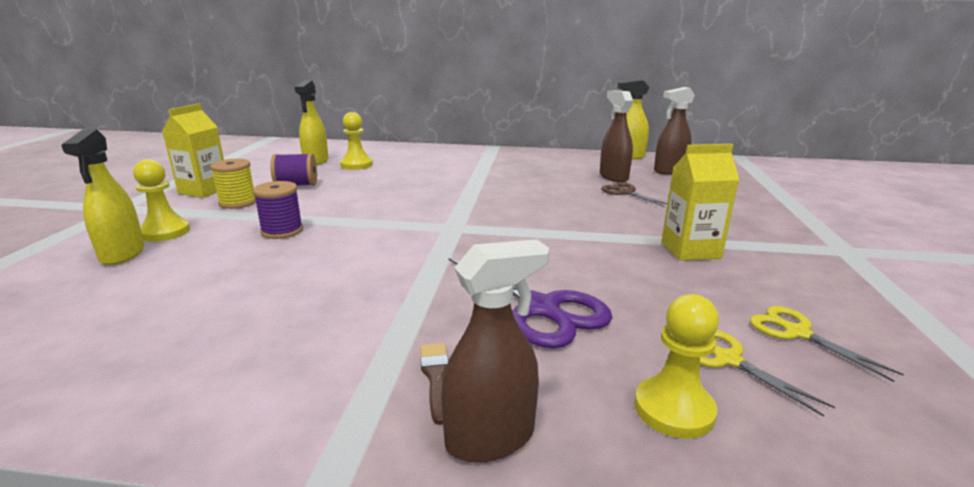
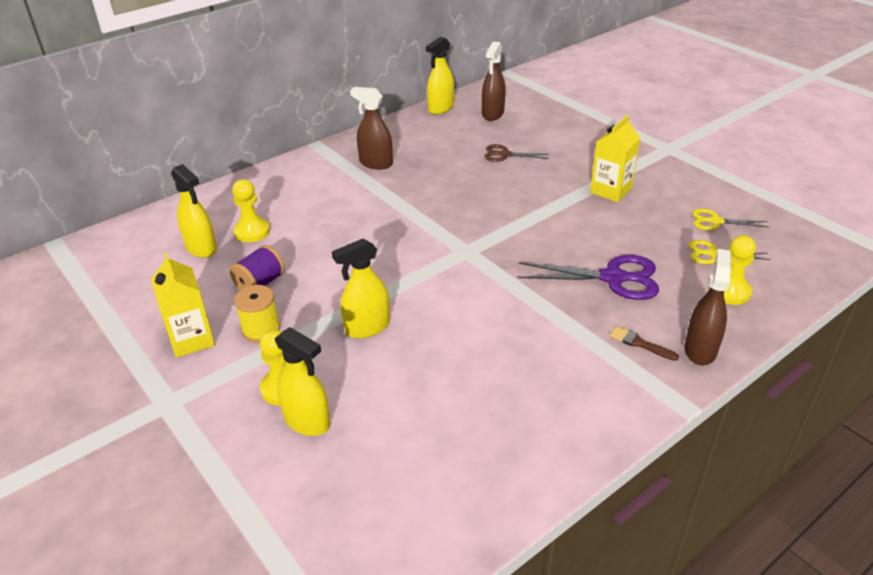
camera: 45 degrees left, 15 degrees up
(282, 231) = (367, 327): purple spool -> yellow spray bottle
(613, 177) = (470, 140): brown spray bottle -> brown spray bottle (375, 163)

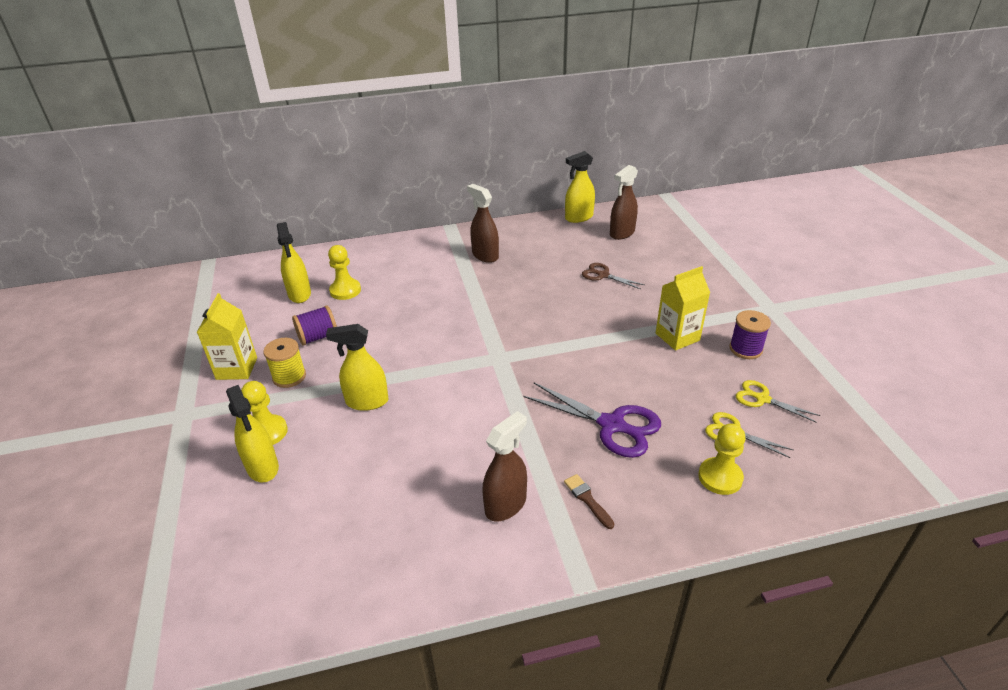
camera: 25 degrees right, 0 degrees up
(673, 186) = (745, 349): none -> purple spool
(700, 350) = (642, 527): brown spray bottle -> brown spray bottle (506, 505)

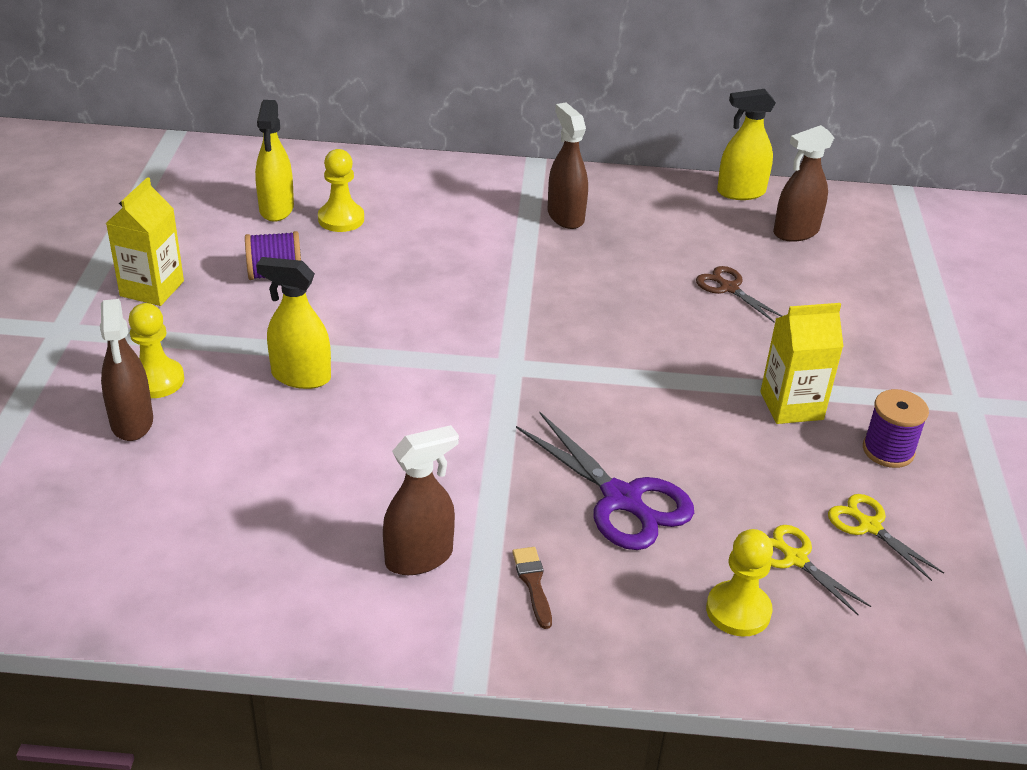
camera: 15 degrees right, 0 degrees up
(262, 467) = (132, 422): yellow spray bottle -> brown spray bottle
(289, 377) = (214, 317): yellow spool -> none

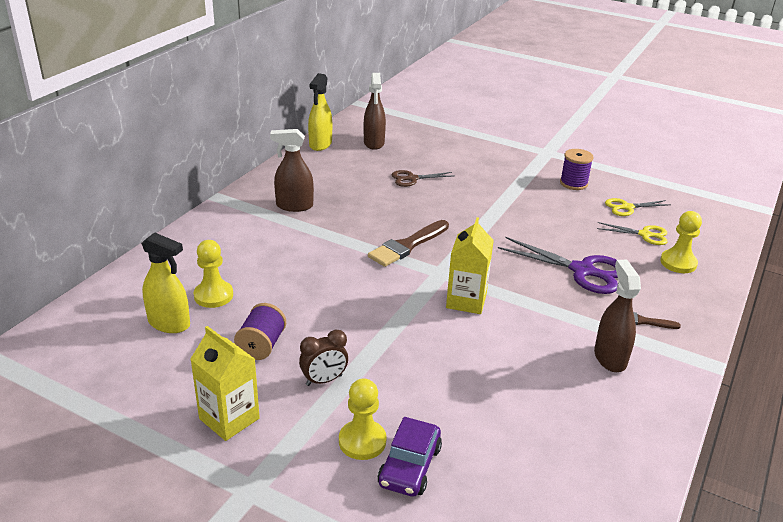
camera: 65 degrees left, 5 degrees down
(132, 422) = (410, 466): brown spray bottle -> purple car
(240, 330) = (324, 380): none -> brown clock
(300, 376) = (401, 363): yellow spray bottle -> none
(550, 324) = (407, 245): none -> brown brush
(621, 499) = (582, 271): purple scissors -> purple scissors turned 45 degrees clockwise
(791, 406) = (526, 196): yellow carton -> yellow carton (466, 301)
(795, 559) = (644, 234): yellow scissors -> yellow scissors turned 150 degrees counterclockwise

